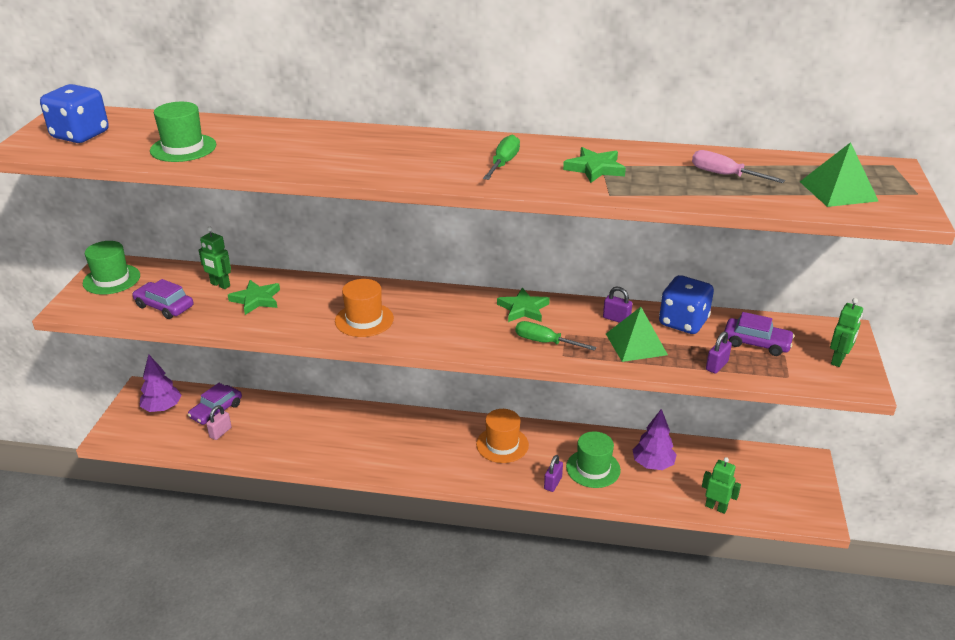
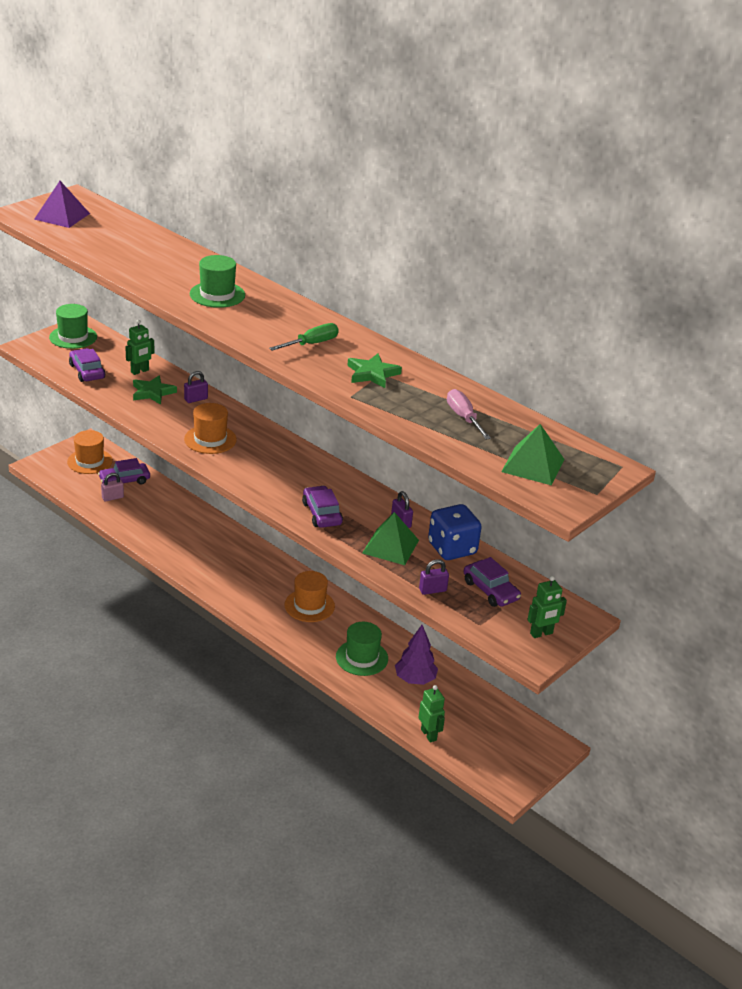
camera: 30 degrees right, 0 degrees up
(80, 135) = (62, 216): blue dice -> purple pyramid
(162, 408) = (90, 461): purple tree -> orange hat
(183, 148) = (113, 250): green hat -> green hat (217, 294)
(220, 285) = (140, 371): green robot -> green robot turned 105 degrees counterclockwise
(523, 309) = (337, 483): green star -> none
(545, 342) = (322, 513): green screwdriver -> purple car
(553, 483) = (317, 652): purple padlock -> purple padlock (196, 399)

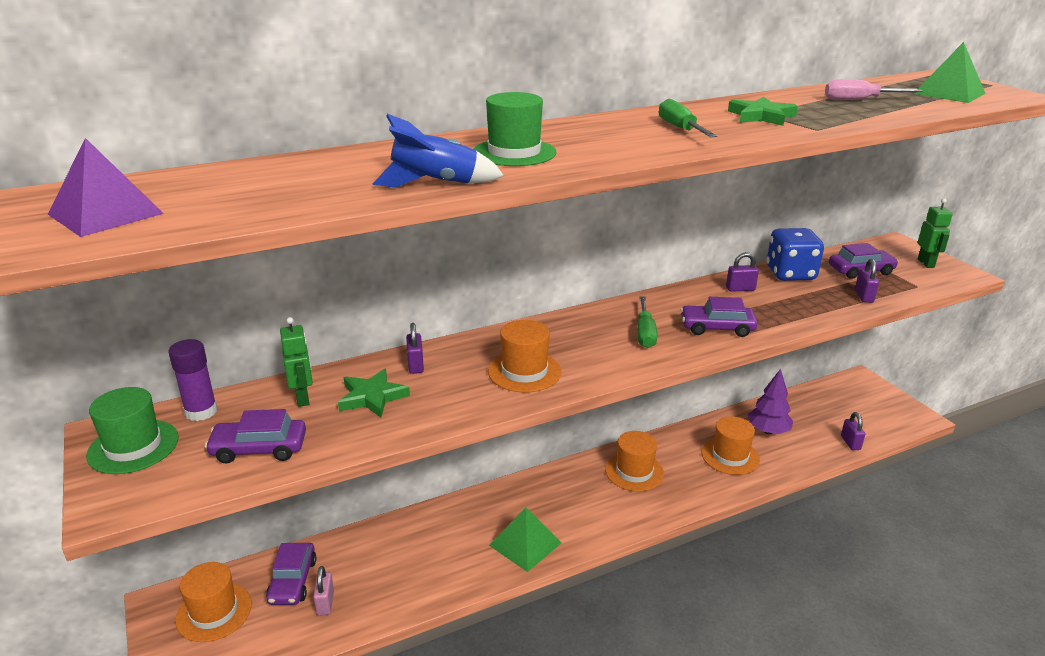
camera: 65 degrees left, 5 degrees down
(111, 345) = (201, 412): none -> purple glue stick
(147, 280) = (435, 183): none -> blue rocket
(293, 481) = (645, 333): none -> green screwdriver
(362, 658) = (730, 456): green hat -> orange hat
(390, 546) = (785, 302): green pyramid -> green pyramid (525, 544)
(429, 734) = (850, 443): green robot -> purple padlock

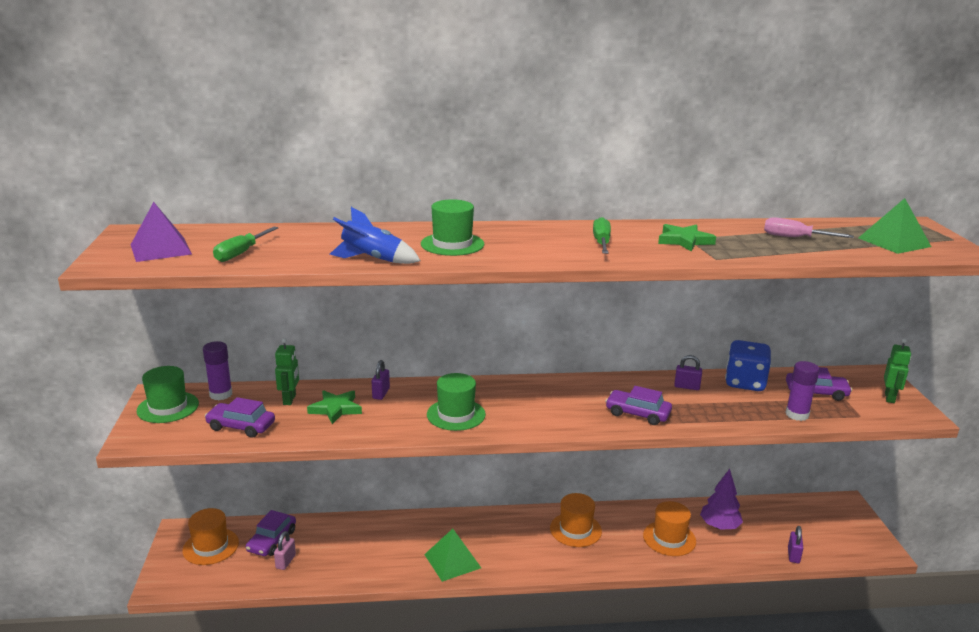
camera: 20 degrees right, 5 degrees down
(524, 371) = (456, 414): orange hat -> green hat
(645, 333) = (573, 405): green screwdriver -> green screwdriver (241, 253)
(864, 296) = (797, 414): purple padlock -> purple glue stick

